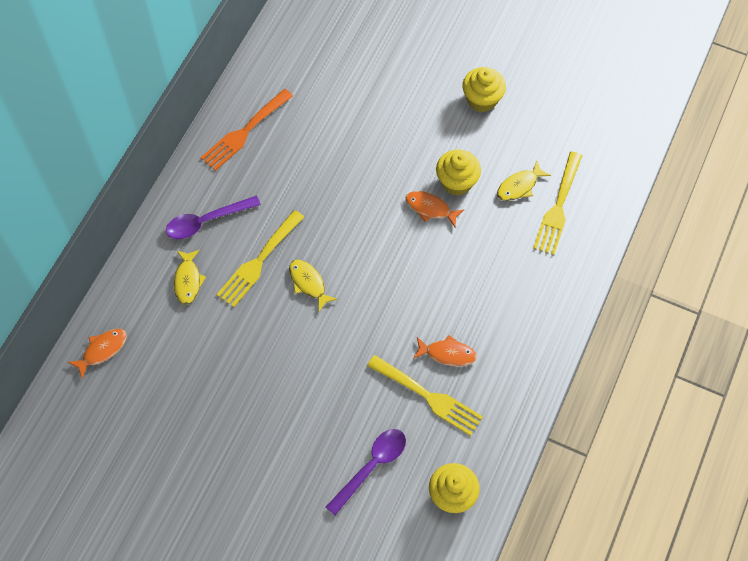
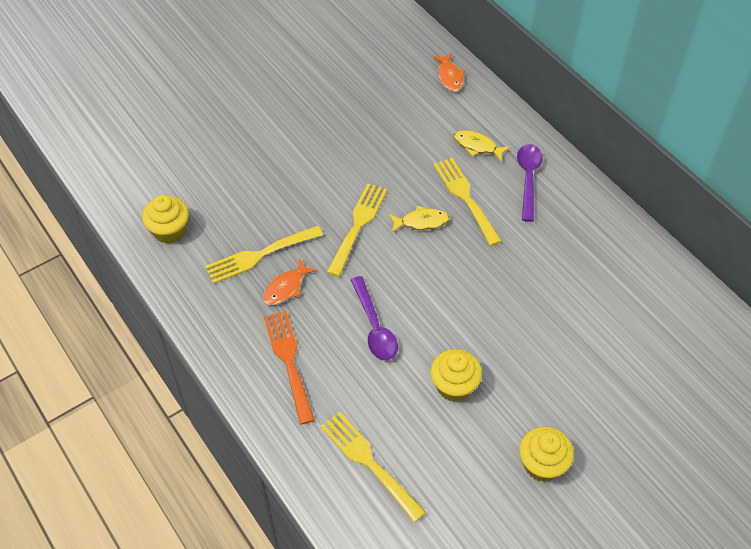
camera: 120 degrees right, 10 degrees down
(244, 132) = (610, 242): orange fork -> orange fork (288, 361)
(344, 333) = (358, 225): none -> yellow fork
(371, 467) = (233, 192): purple spoon -> purple spoon (374, 326)
(430, 208) = (438, 348): orange fish -> none
(519, 186) = (415, 440): yellow fish -> none

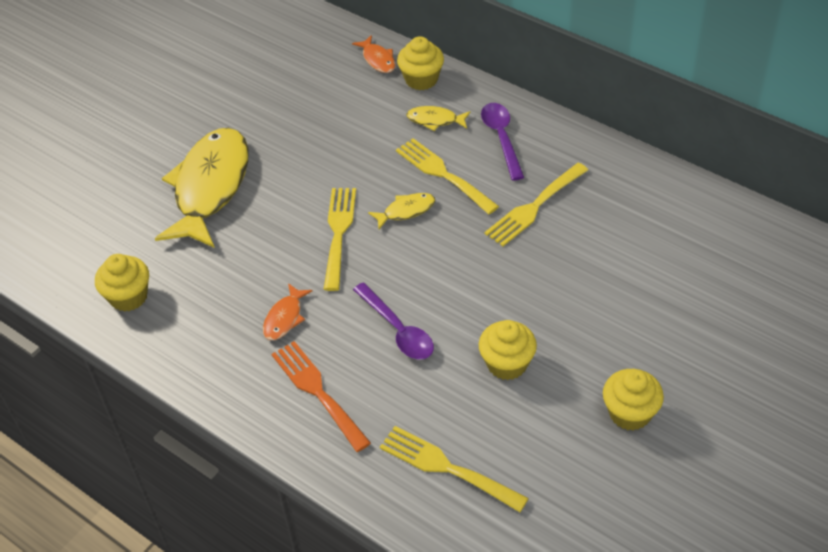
camera: 15 degrees left, 5 degrees down
(259, 255) = (241, 293): yellow fork -> yellow fork (534, 207)
(269, 153) = (210, 187): none -> yellow fish
(480, 105) = (421, 79): none -> yellow cupcake

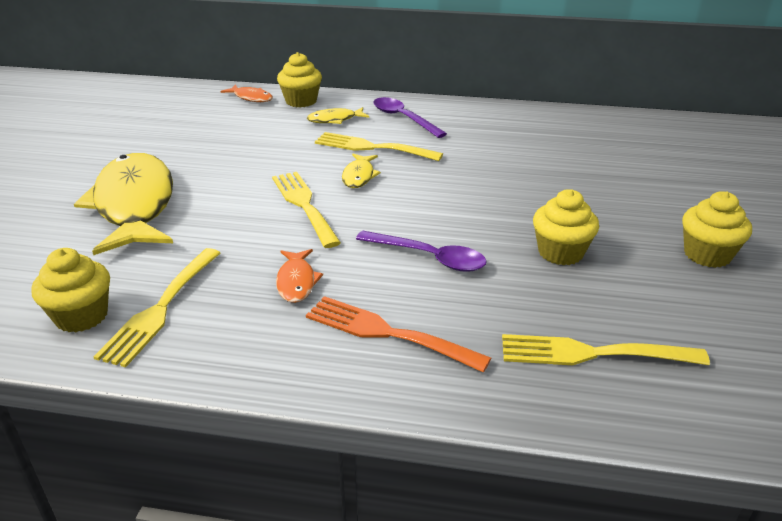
camera: 30 degrees left, 15 degrees down
(406, 211) = (359, 176): yellow fish -> yellow fish turned 150 degrees clockwise
(534, 207) = (473, 149): yellow fork -> yellow fork (160, 309)

